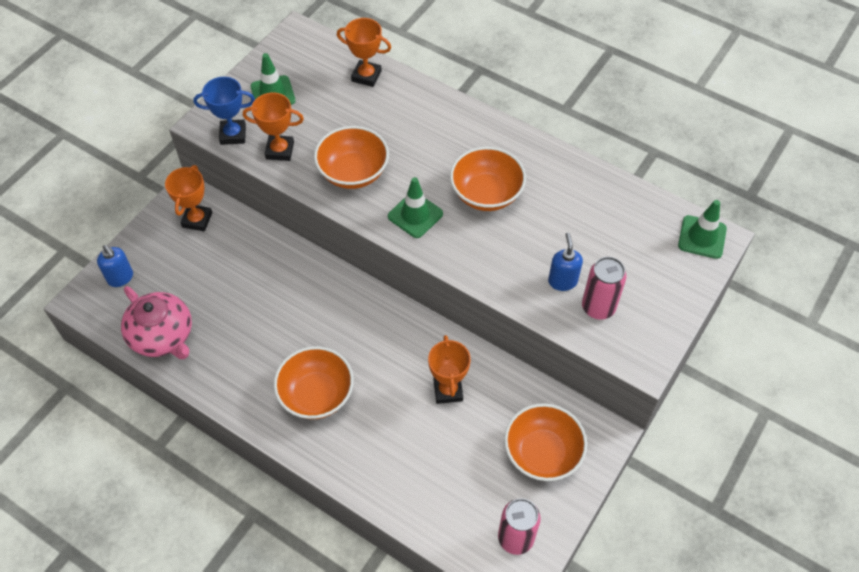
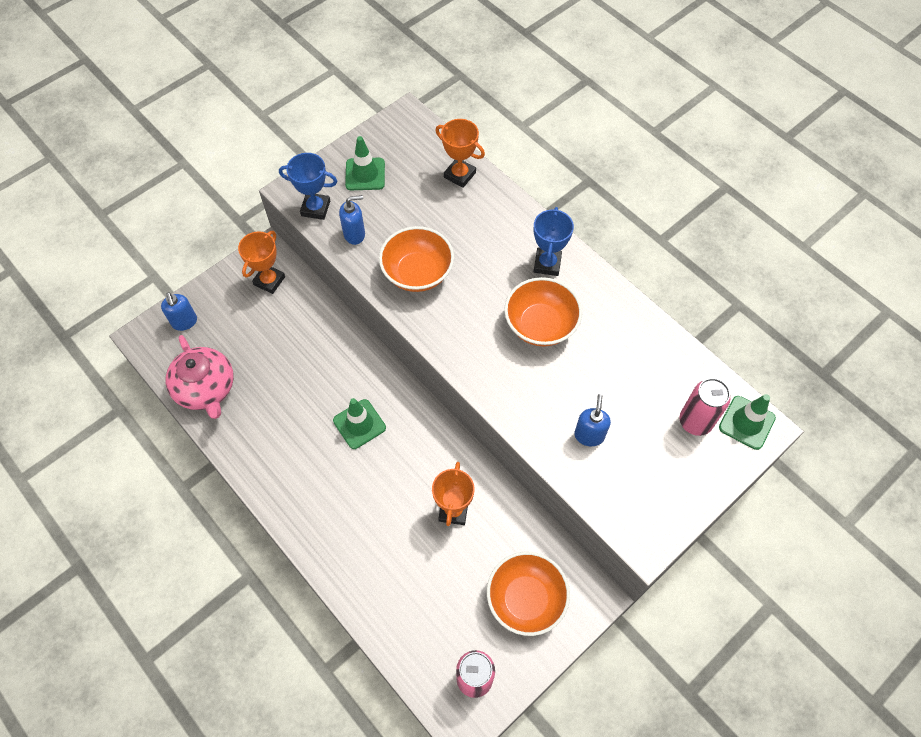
camera: 15 degrees right, 5 degrees up
(280, 150) = (354, 234): orange trophy -> blue soap dispenser
(316, 395) = (329, 483): orange bowl -> none
(415, 215) = (464, 331): green traffic cone -> green traffic cone (359, 424)
(475, 138) = (547, 264): none -> blue trophy
(598, 307) = (616, 472): pink can -> pink can (695, 422)

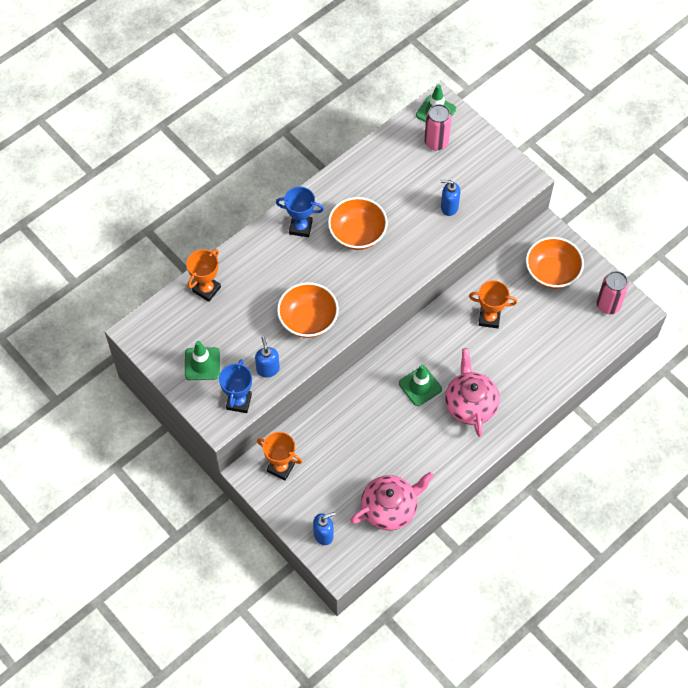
camera: 90 degrees left, 0 degrees up
(331, 482) = (470, 404): none -> pink teapot

